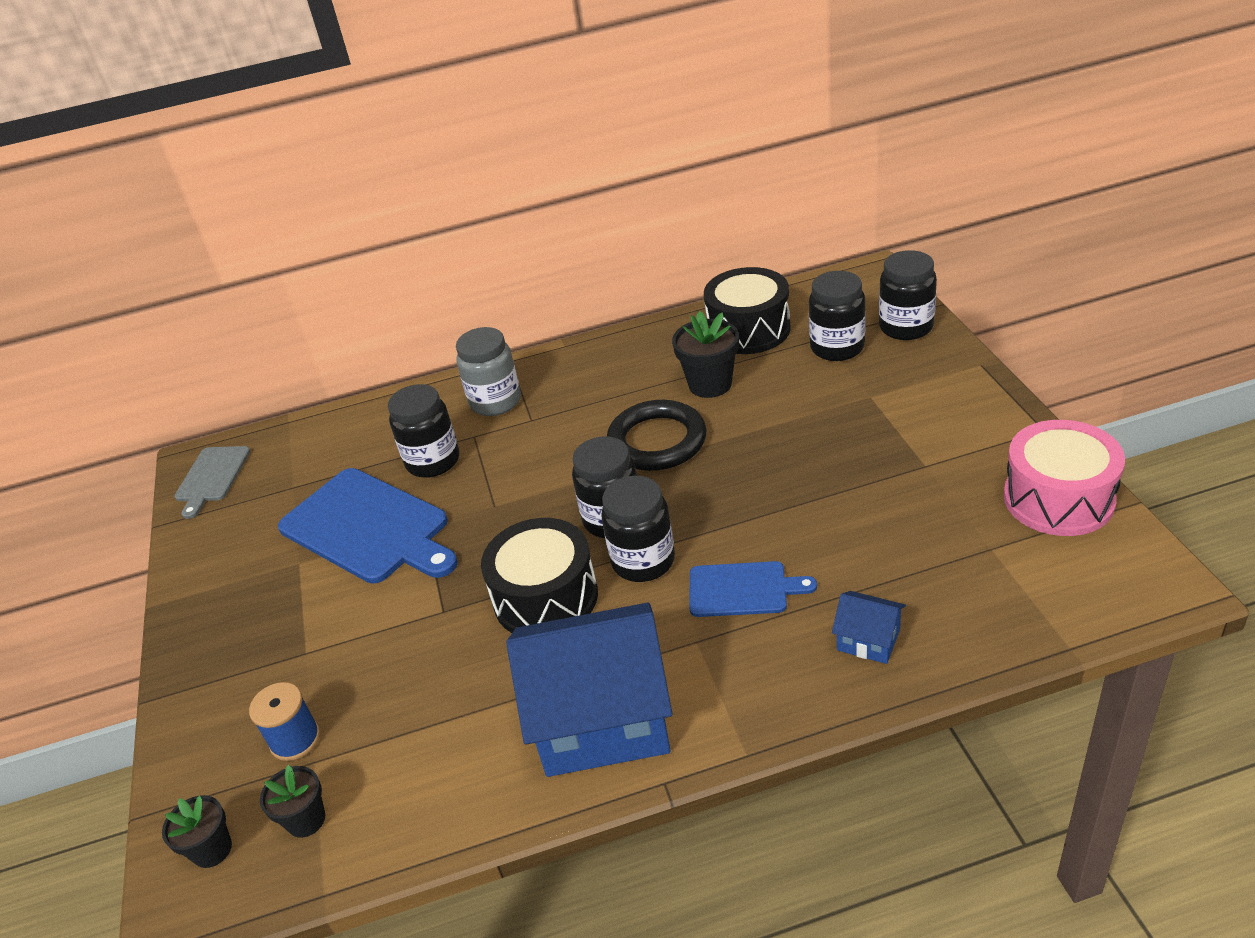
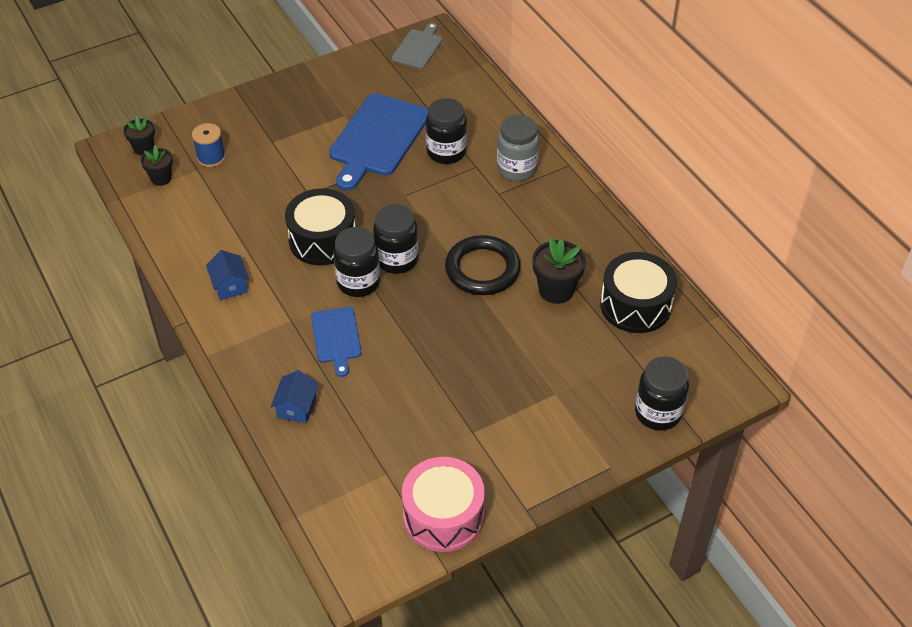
camera: 70 degrees right, 10 degrees up
(212, 477) = (418, 48): grey cutting board -> grey cutting board turned 120 degrees clockwise
(602, 718) = (230, 285): blue house -> blue house, size x0.43
(837, 347) = (619, 367): black jar -> none

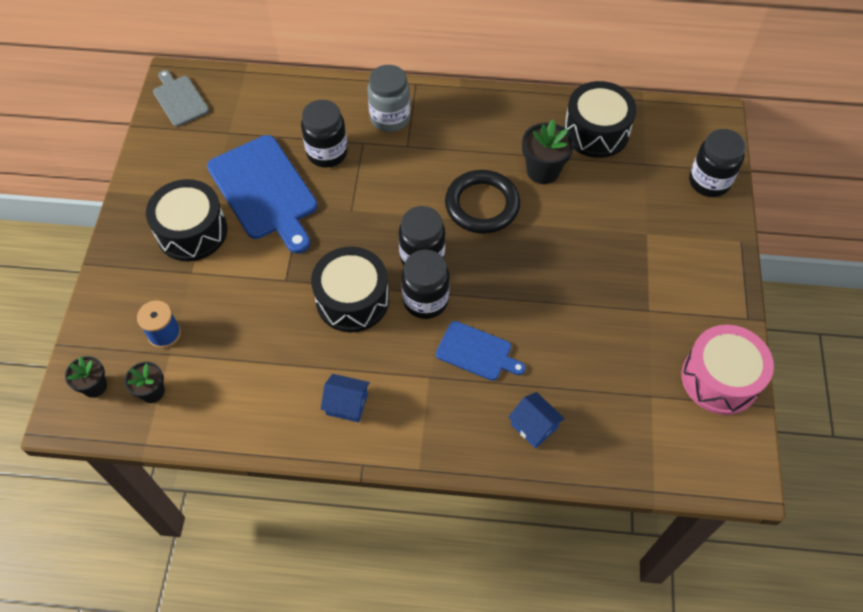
camera: 55 degrees left, 10 degrees up
(307, 122) = (192, 231): none -> black drum

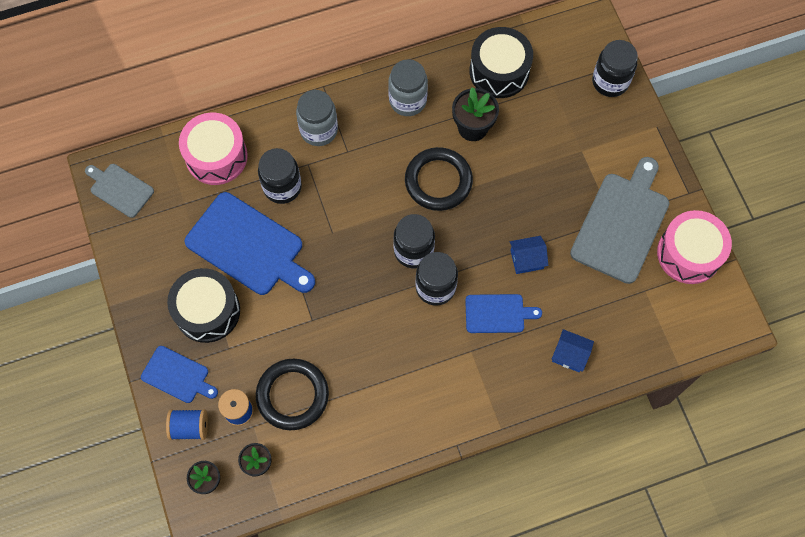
camera: 25 degrees left, 10 degrees up
(110, 328) = (190, 427): none -> blue spool
(128, 277) = (177, 376): none -> blue cutting board
(225, 341) = (292, 395): none -> black ring
(282, 105) = (216, 156): none -> pink drum
(347, 404) = (419, 402): blue house -> blue house (526, 259)
(352, 300) = (376, 313): black drum -> none
(490, 124) = (407, 101): none -> grey jar
(657, 319) = (622, 223): none -> grey cutting board

